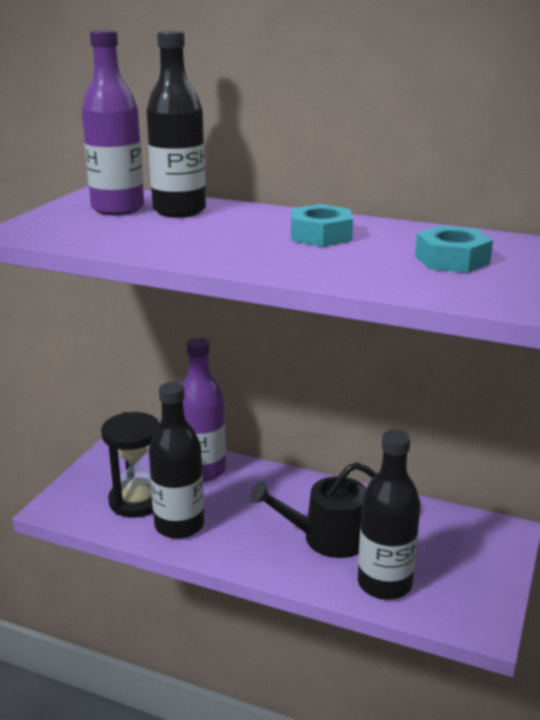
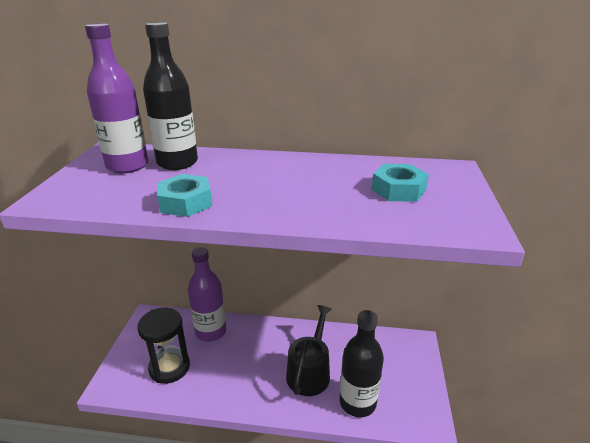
camera: 15 degrees left, 5 degrees up
(179, 525) = (205, 383): black bottle -> none
(320, 235) = (294, 176): turquoise nut -> turquoise nut (185, 202)
(327, 538) = (309, 372): black watering can -> black watering can turned 135 degrees clockwise

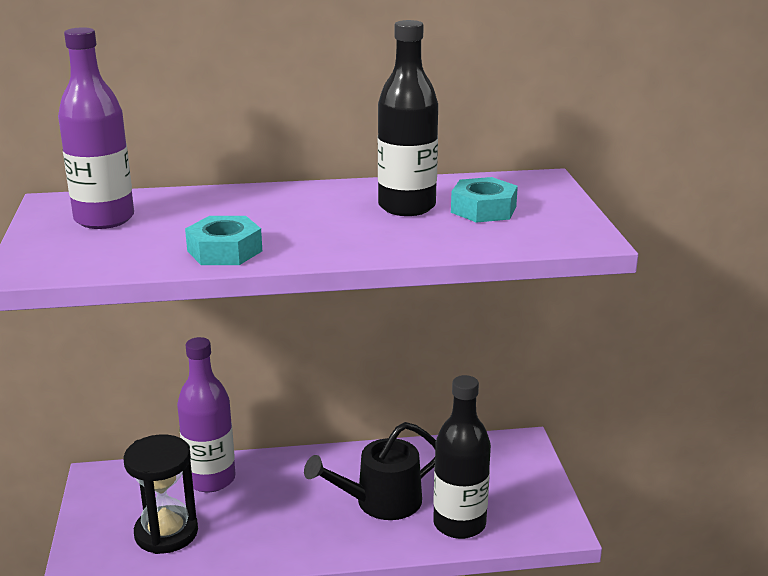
camera: 15 degrees left, 5 degrees down
(177, 163) = (174, 208): black bottle -> black bottle (407, 207)
(309, 372) = (381, 502): black watering can -> black watering can turned 120 degrees counterclockwise

